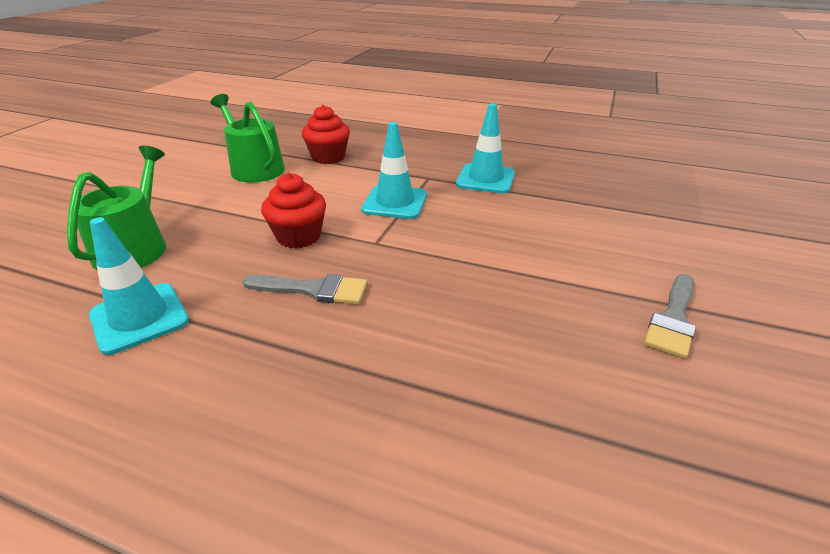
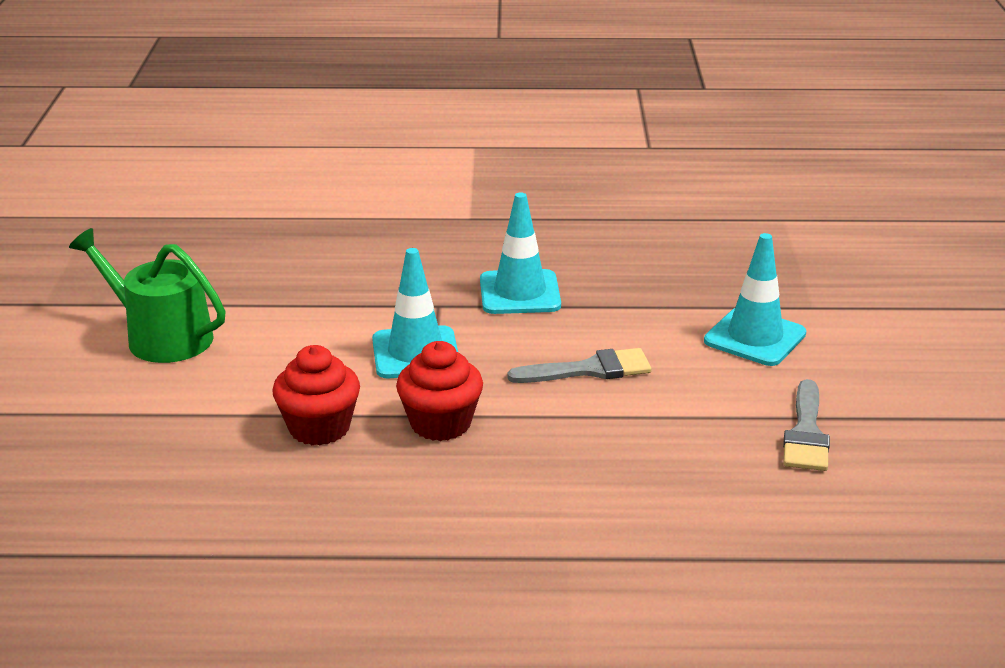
camera: 20 degrees left, 5 degrees down
(135, 247) = (100, 489): green watering can -> none
(139, 318) = (203, 568): turquoise traffic cone -> turquoise traffic cone (755, 337)
(314, 290) = (392, 489): grey brush -> grey brush (590, 370)
(328, 157) = (264, 297): red cupcake -> red cupcake (440, 423)

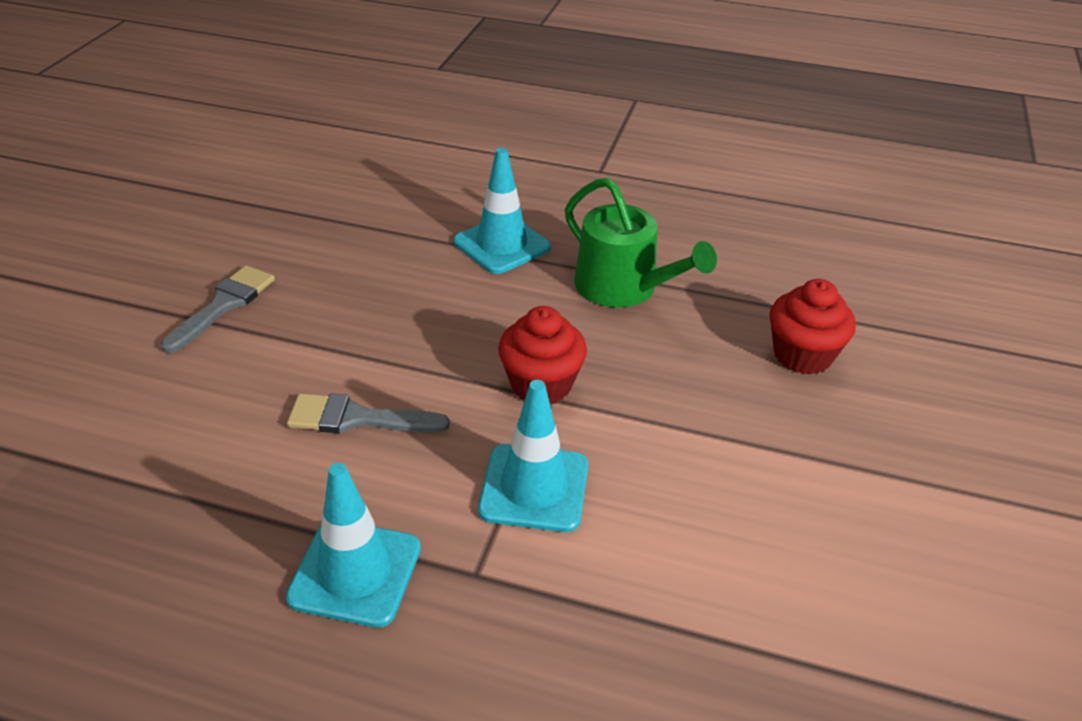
camera: 165 degrees left, 10 degrees up
(161, 336) = (856, 598): green watering can -> green watering can (624, 288)
(319, 428) = (662, 405): red cupcake -> red cupcake (802, 355)
(755, 337) = (147, 423): turquoise traffic cone -> turquoise traffic cone (502, 245)

